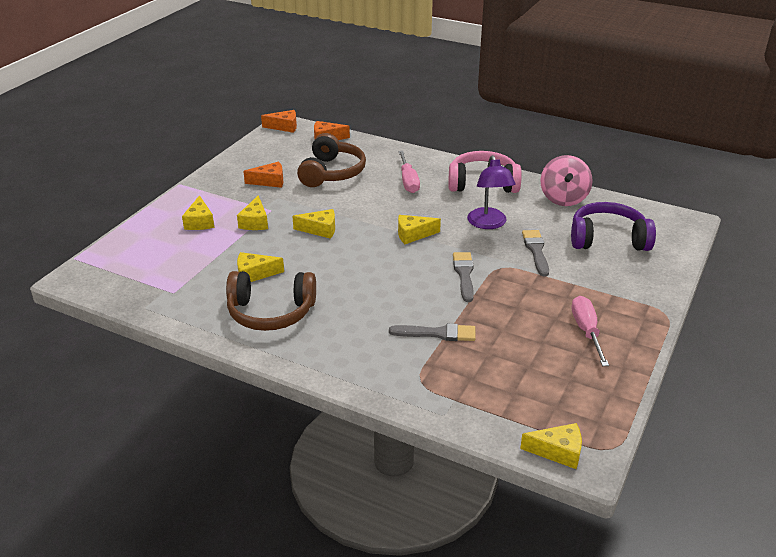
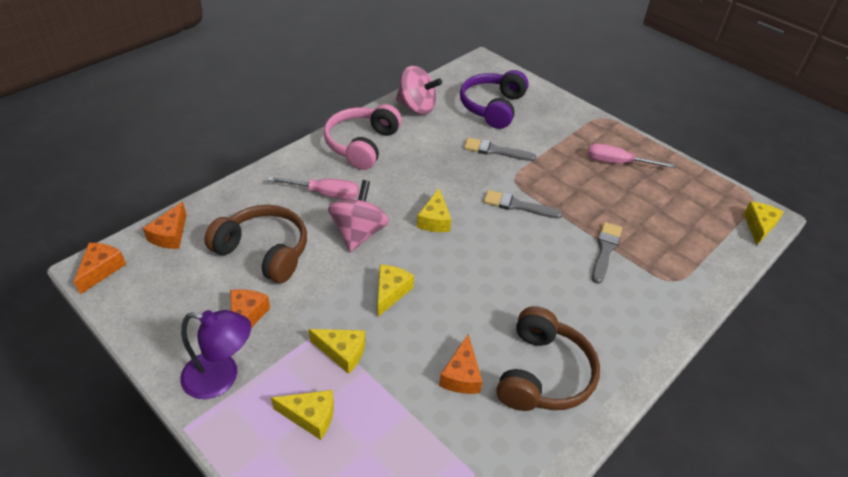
camera: 75 degrees left, 10 degrees up
(254, 274) = (461, 375): yellow cheese -> orange cheese
(374, 204) = (359, 233): none -> pink spinning top
(488, 224) = (438, 164): purple lamp -> purple lamp (221, 377)

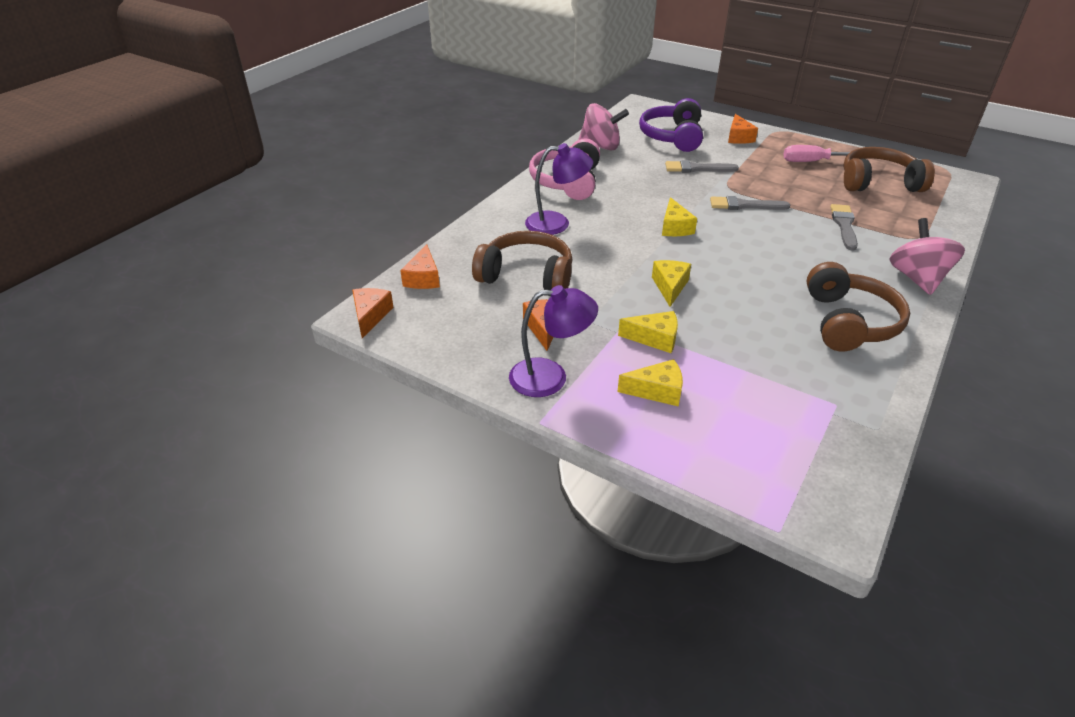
camera: 10 degrees left, 5 degrees down
(325, 194) = (557, 223): pink screwdriver -> purple lamp
(359, 233) = (609, 248): pink spinning top -> pink spinning top (917, 278)
(461, 375) = (776, 336): orange cheese -> orange cheese (738, 137)
(670, 202) = (878, 183): none -> brown headphones
(759, 226) = (964, 188): yellow cheese -> none

